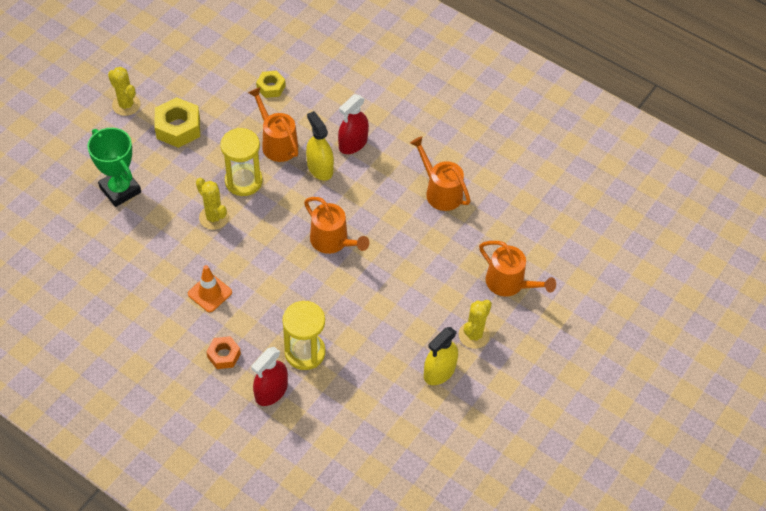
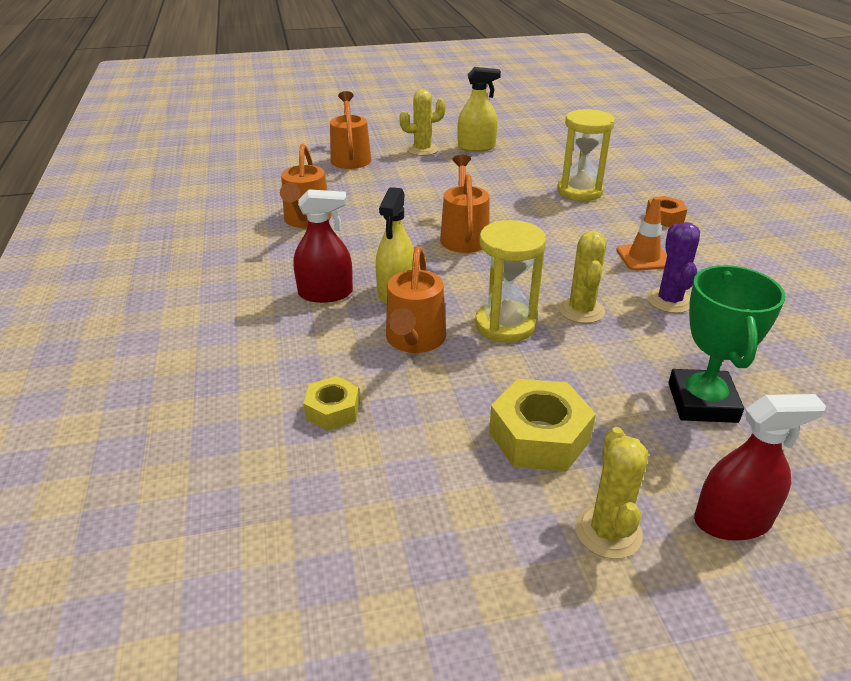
camera: 135 degrees left, 20 degrees down
(172, 258) = (669, 301): none -> purple cactus
(271, 391) = (635, 186): red spray bottle -> red spray bottle (732, 521)

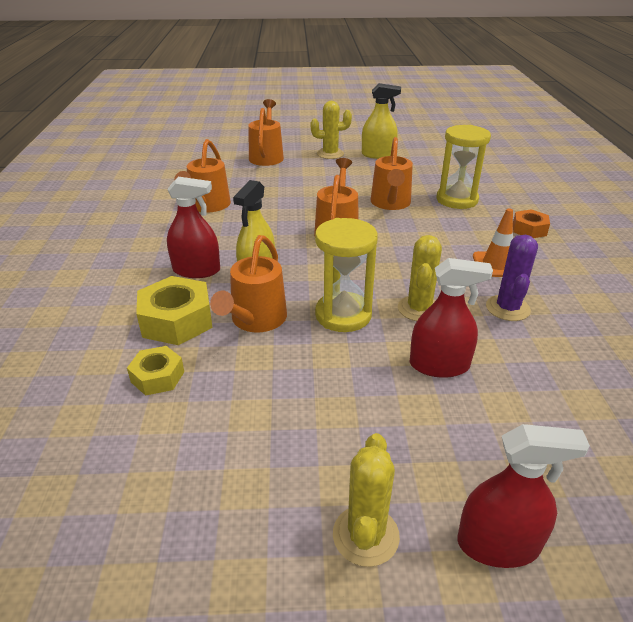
camera: 10 degrees right, 0 degrees up
(510, 201) = (390, 203): none -> orange watering can
(539, 436) = (334, 426): yellow nut -> yellow nut (177, 320)
(621, 364) = (439, 365): none -> red spray bottle
(702, 402) = (507, 413): green trophy -> none

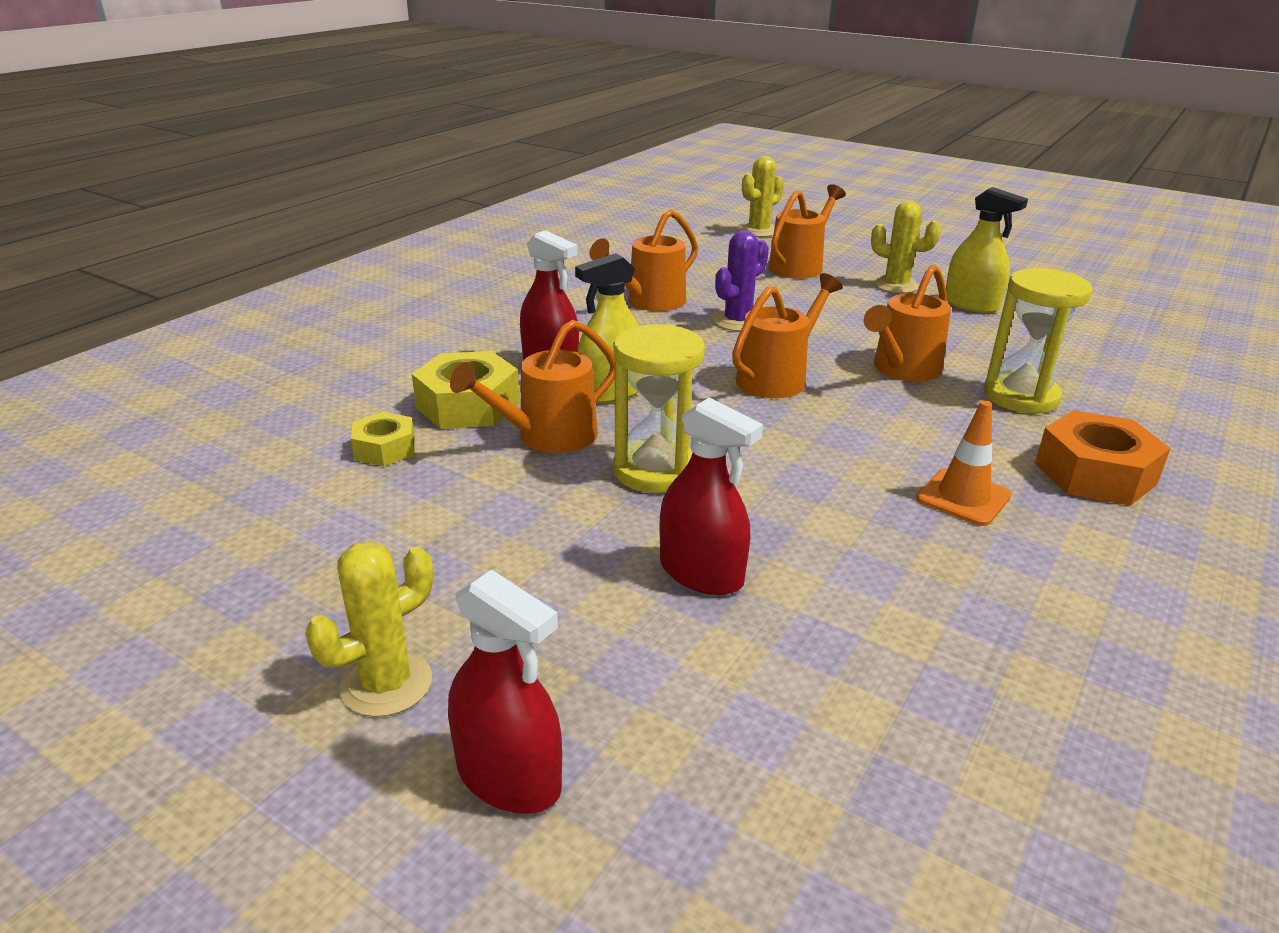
camera: 35 degrees right, 5 degrees down
(419, 309) = (764, 503): yellow cactus -> yellow cactus (759, 231)
(507, 308) = (899, 554): purple cactus -> purple cactus (737, 322)
(529, 229) = (1094, 473): orange nut -> orange nut, size x1.67

